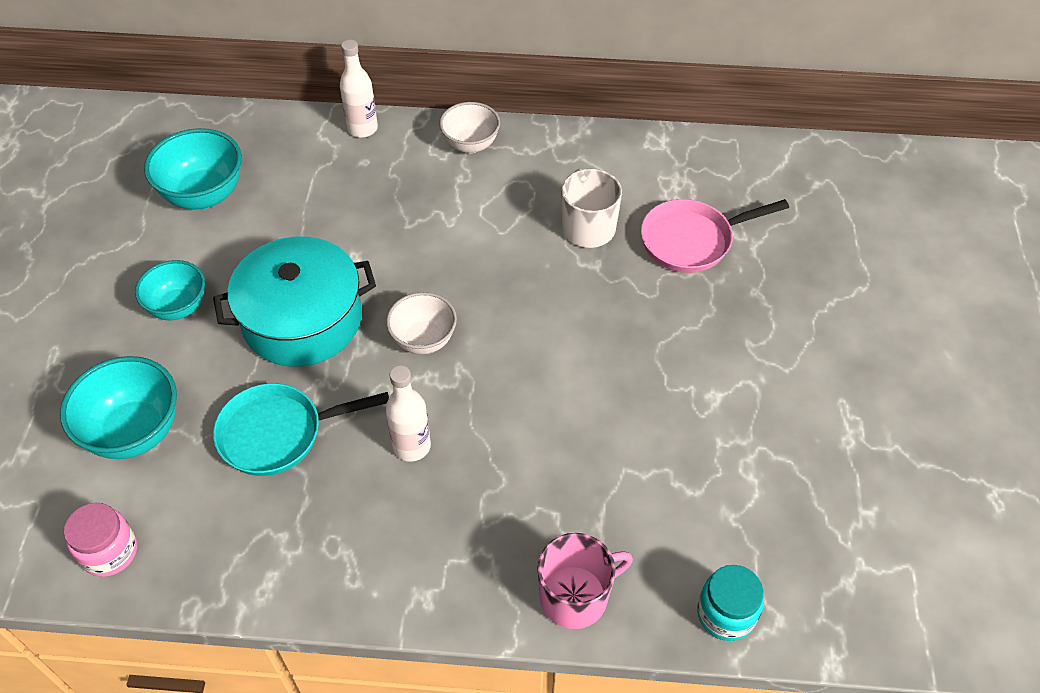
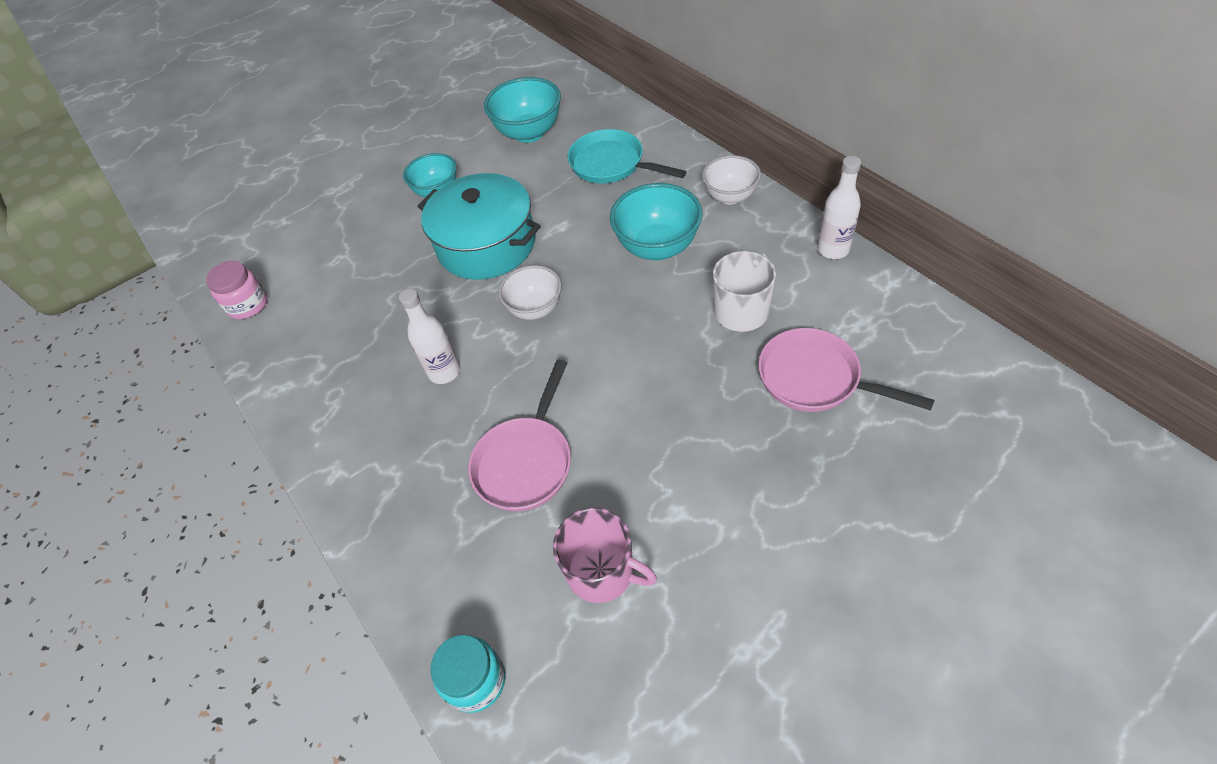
camera: 55 degrees right, 0 degrees up
(135, 432) = (335, 248): turquoise bowl -> turquoise bowl (657, 247)
(278, 433) = (392, 304): turquoise pan -> turquoise pan (611, 164)
(362, 129) = (670, 144): white bottle -> white bottle (833, 249)
(571, 454) = (526, 462): none -> pink pan
(575, 596) = (406, 561): pink mug -> pink mug (602, 572)

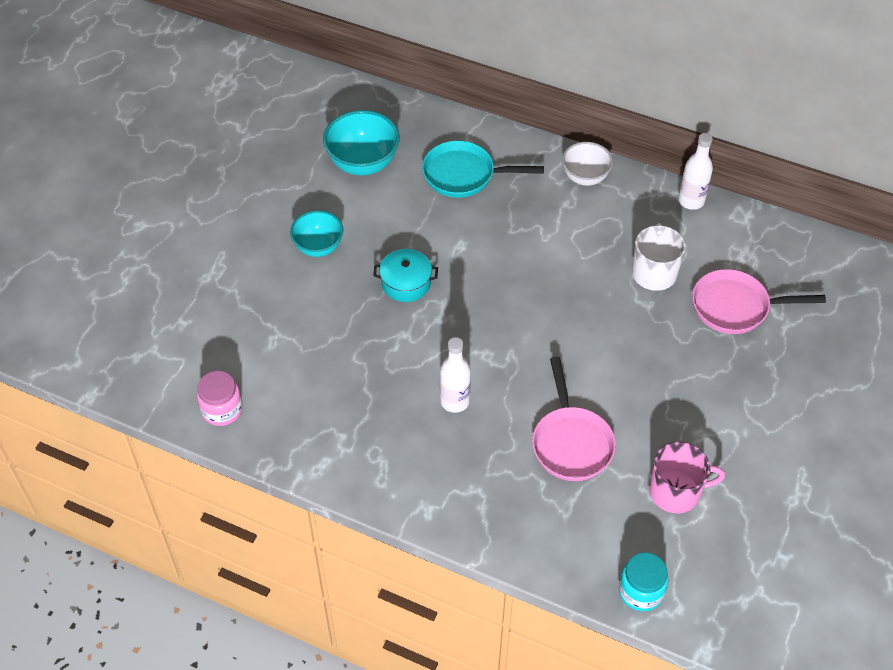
camera: 35 degrees left, 0 degrees up
(486, 245) = (406, 283): turquoise pot -> turquoise pot, size x0.52
(535, 309) = (491, 325): white bowl -> none
(657, 247) = (555, 240): turquoise bowl -> none

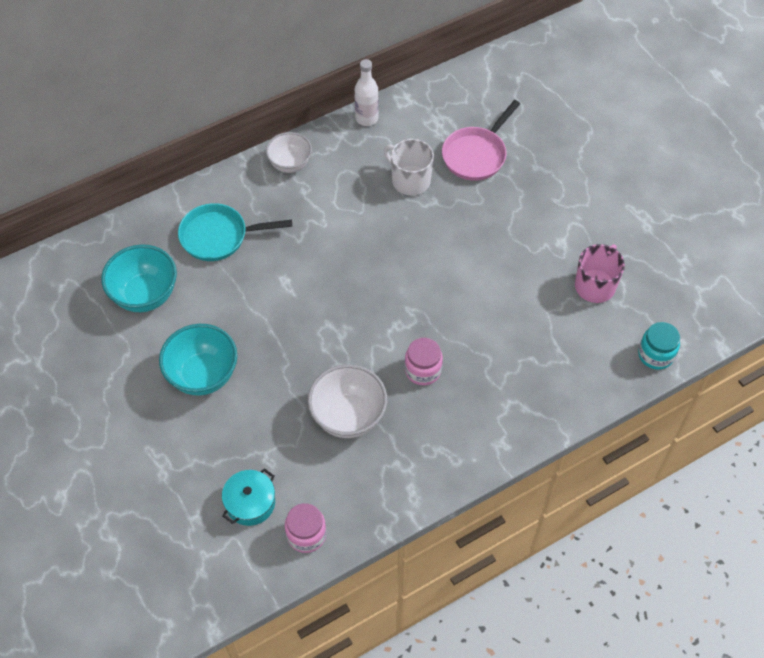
camera: 55 degrees left, 5 degrees up
(318, 247) = (203, 375): turquoise bowl -> turquoise bowl, size x1.50
(360, 372) = (348, 417): none -> white bowl
(406, 283) = (289, 337): turquoise pot -> turquoise pot (250, 503)
(455, 401) = (423, 370): white bottle -> pink jar
(464, 175) = (218, 236): turquoise pan -> turquoise pan turned 45 degrees clockwise
(571, 443) = (512, 320): pink pan -> none

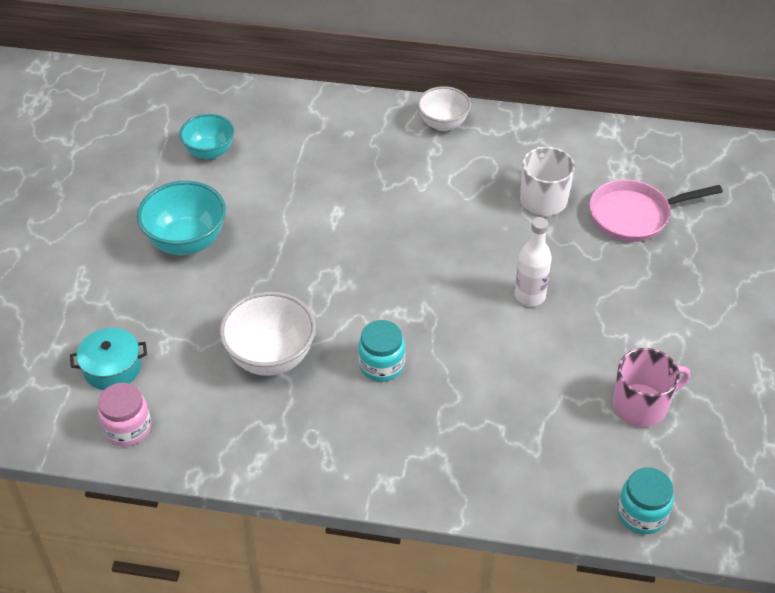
camera: 40 degrees right, 10 degrees down
(145, 295) = (209, 152): turquoise bowl -> turquoise bowl, size x0.67
(218, 236) = (319, 144): turquoise pan -> none
(366, 118) = (555, 126): white bottle -> white bottle (530, 296)
(423, 370) = (381, 365): pink jar -> turquoise jar

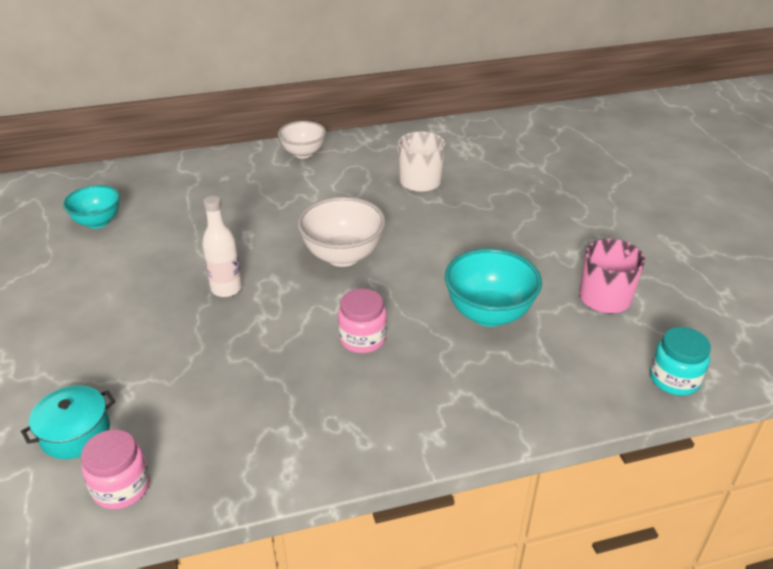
camera: 25 degrees left, 10 degrees down
(186, 242) = (108, 296): turquoise bowl -> turquoise bowl (489, 314)
(271, 357) = (249, 367): white bowl -> white bowl (343, 256)
(381, 365) = (362, 339): turquoise jar -> pink jar
(530, 296) = (457, 247): white bottle -> white bottle (226, 289)
(634, 215) = (497, 173): pink pan -> none

